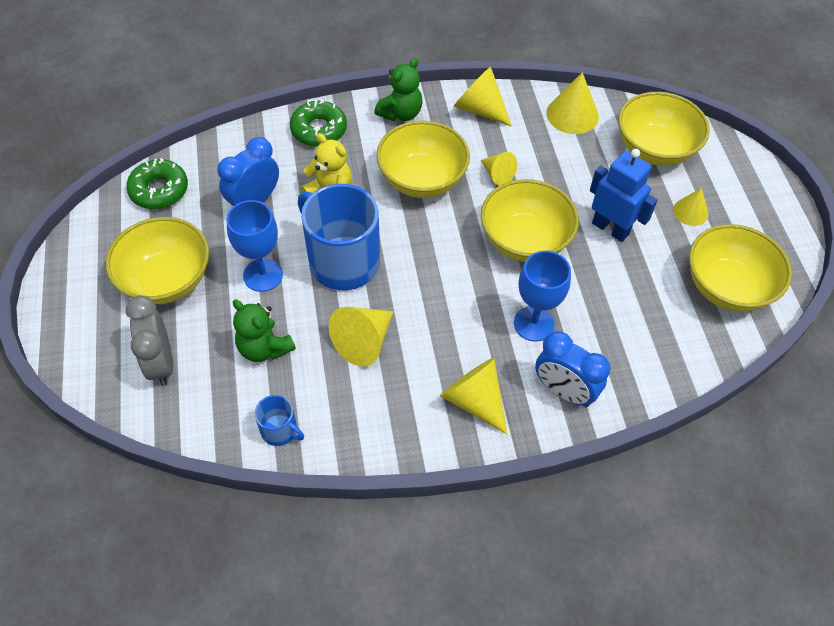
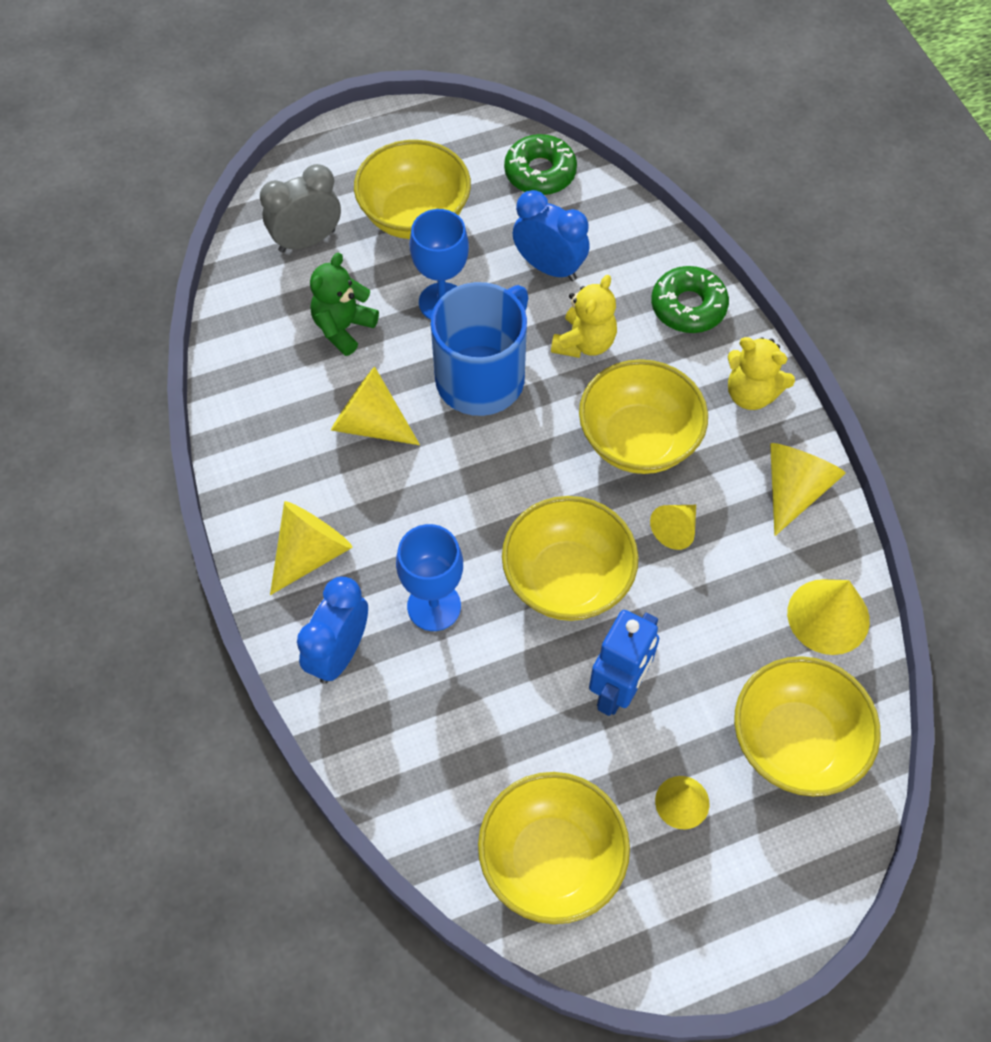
camera: 80 degrees right, 5 degrees up
(280, 430) = (242, 366): blue mug -> none
(401, 113) = (751, 393): green teddy bear -> yellow teddy bear

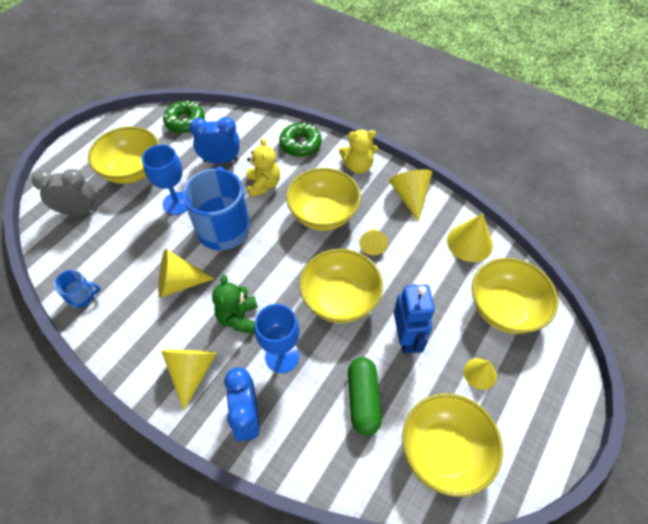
camera: 35 degrees left, 5 degrees down
(240, 369) = (82, 296): none -> blue mug
(307, 240) = (79, 211): grey clock -> grey clock turned 60 degrees clockwise
(343, 328) = (130, 243): green teddy bear -> green teddy bear (239, 318)
(497, 728) = (363, 399): none -> green capsule

